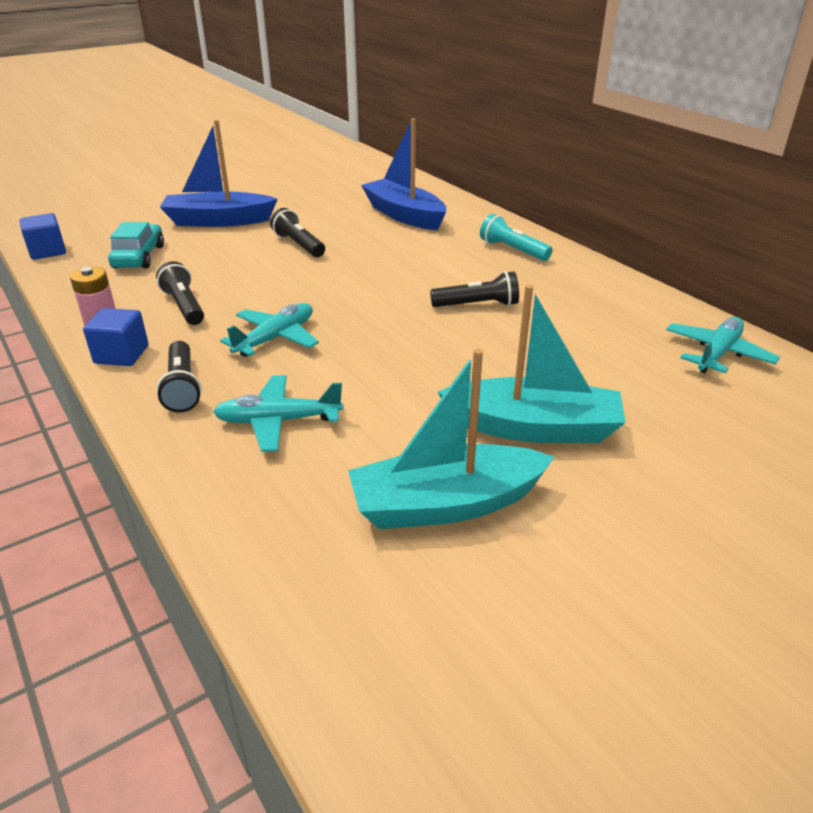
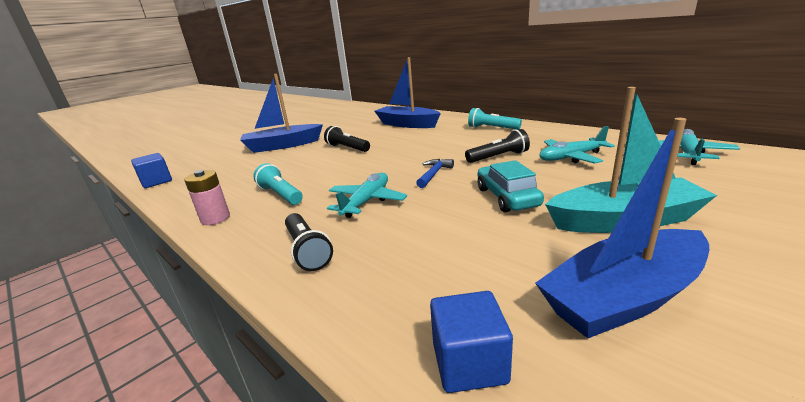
camera: 10 degrees left, 10 degrees down
(121, 355) = (241, 236): blue cube -> blue cube (469, 363)
(139, 257) = (231, 173): turquoise car -> turquoise car (507, 197)
(184, 306) = (281, 195): black flashlight -> turquoise flashlight
(278, 421) = (410, 259): turquoise plane -> turquoise plane (571, 157)
(378, 314) = (434, 174): none -> blue hammer
(446, 504) = (623, 297): turquoise boat -> blue boat

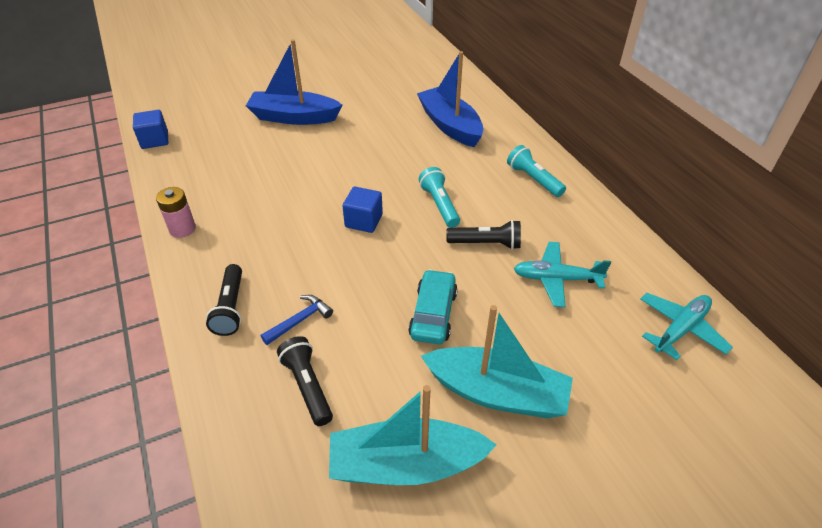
camera: 20 degrees right, 20 degrees up
(281, 195) = (248, 216): turquoise flashlight -> turquoise flashlight (439, 205)
(347, 148) = (353, 153): black flashlight -> black flashlight (307, 386)
(367, 201) = (312, 262): turquoise plane -> none
(434, 174) = (400, 245): blue hammer -> blue hammer (300, 320)
(469, 363) = (266, 462): blue cube -> blue cube (364, 221)
(623, 297) = (406, 464): blue boat -> turquoise boat

